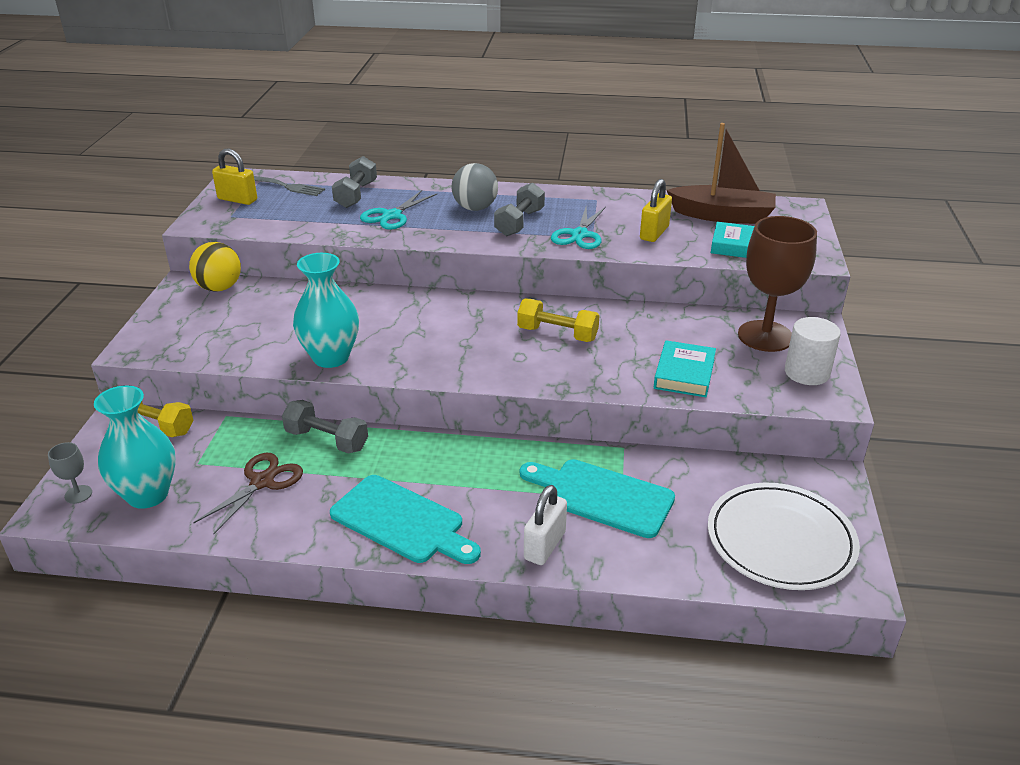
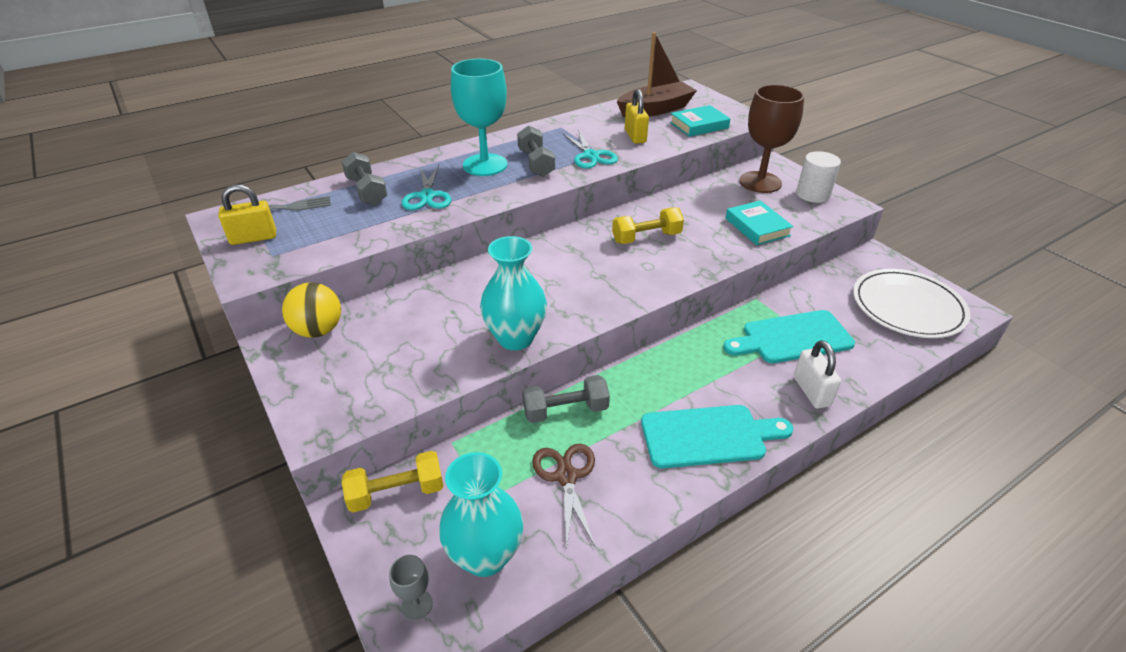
camera: 40 degrees left, 5 degrees up
(475, 208) = (485, 165): grey ball -> turquoise goblet

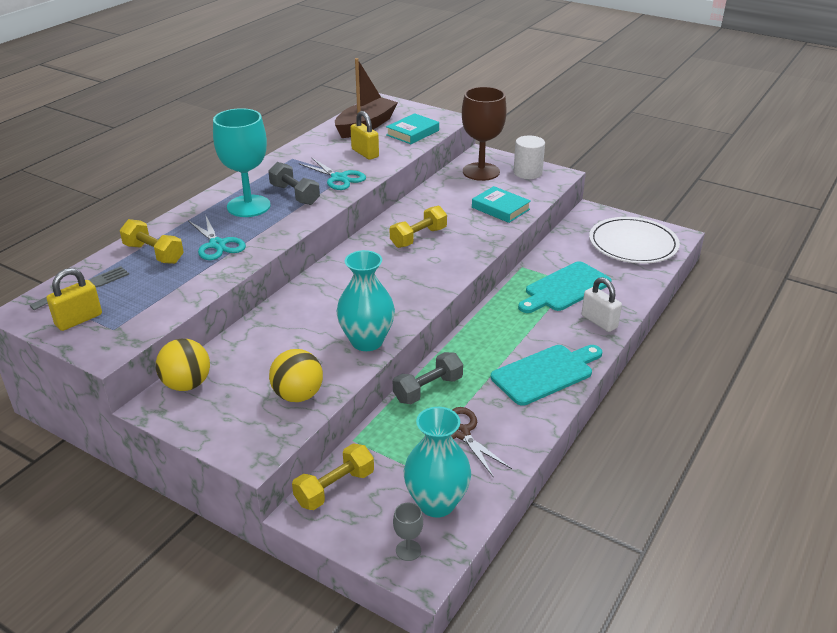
camera: 25 degrees left, 5 degrees down
(367, 191) = (154, 253): grey dumbbell -> yellow dumbbell
(406, 377) = (298, 395): none -> yellow ball

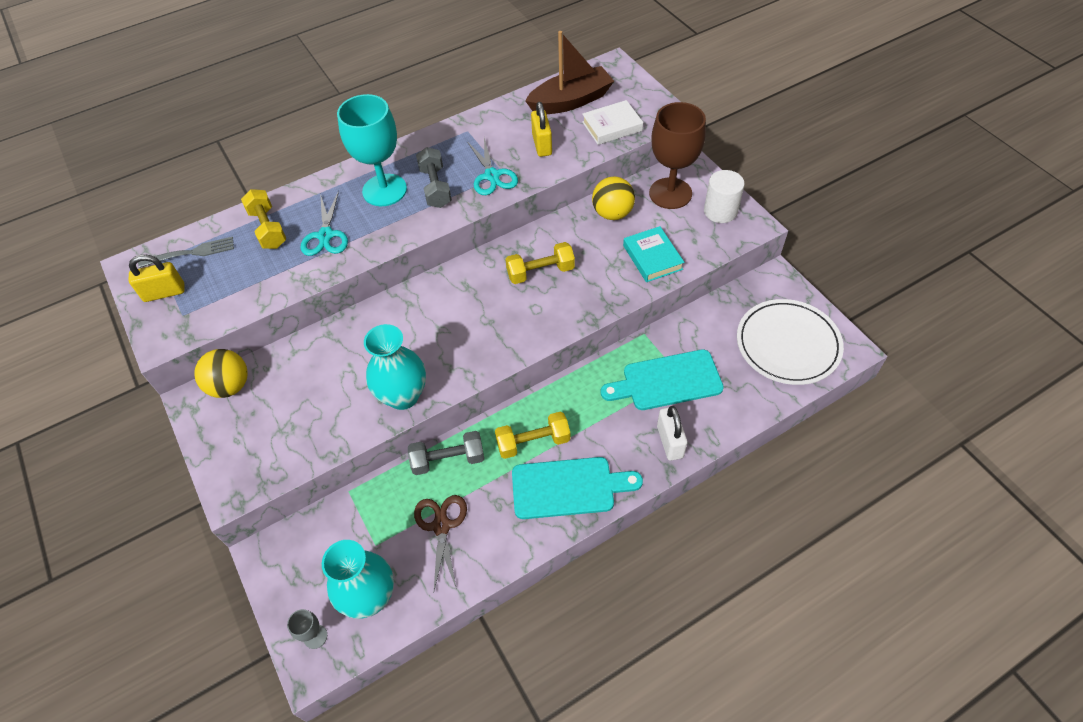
camera: 30 degrees right, 20 degrees up
(298, 395) = (305, 438): yellow ball -> yellow ball (612, 213)
(335, 488) = (301, 539): yellow dumbbell -> yellow dumbbell (533, 442)
(412, 133) = (612, 126): turquoise book -> white book

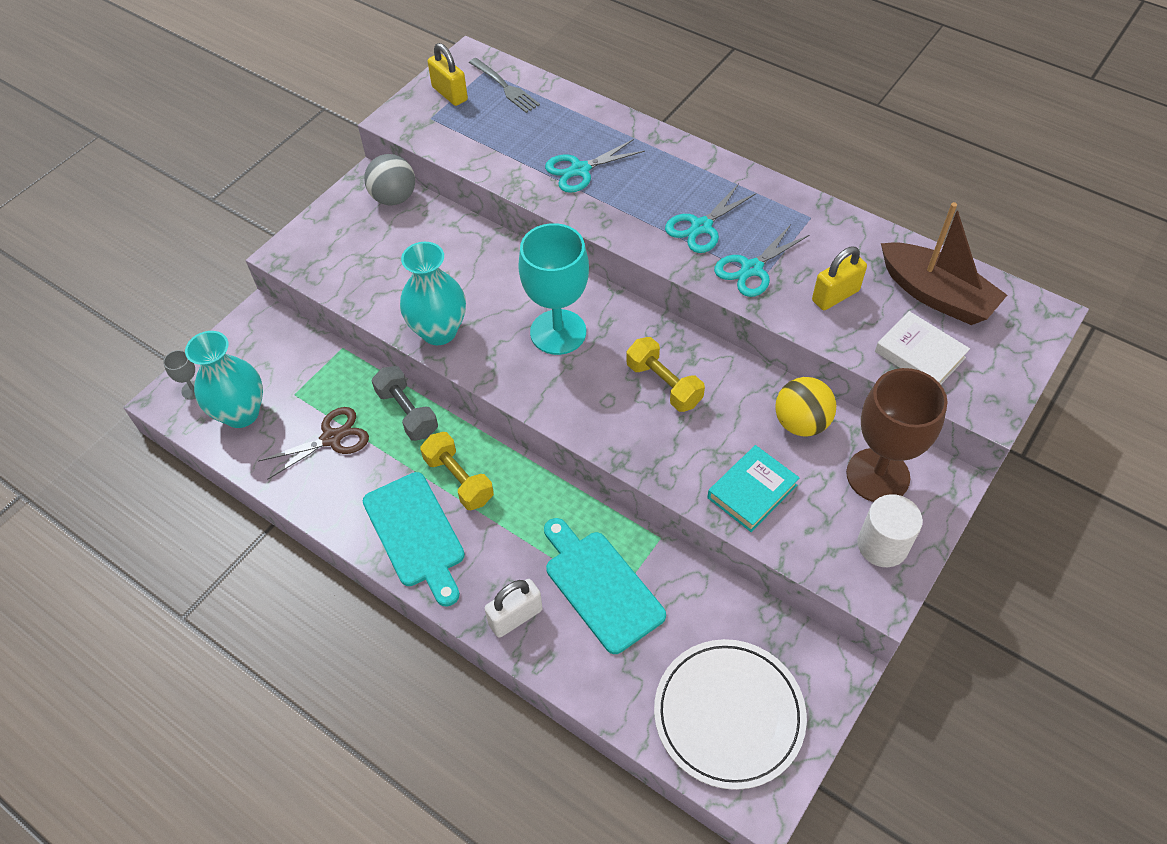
camera: 65 degrees right, 0 degrees up
(230, 386) = (394, 198): yellow ball -> grey ball
(268, 228) = (565, 124): yellow dumbbell -> none
(384, 190) = (671, 187): turquoise goblet -> turquoise goblet (558, 332)
(435, 187) = (701, 227): grey dumbbell -> turquoise scissors

